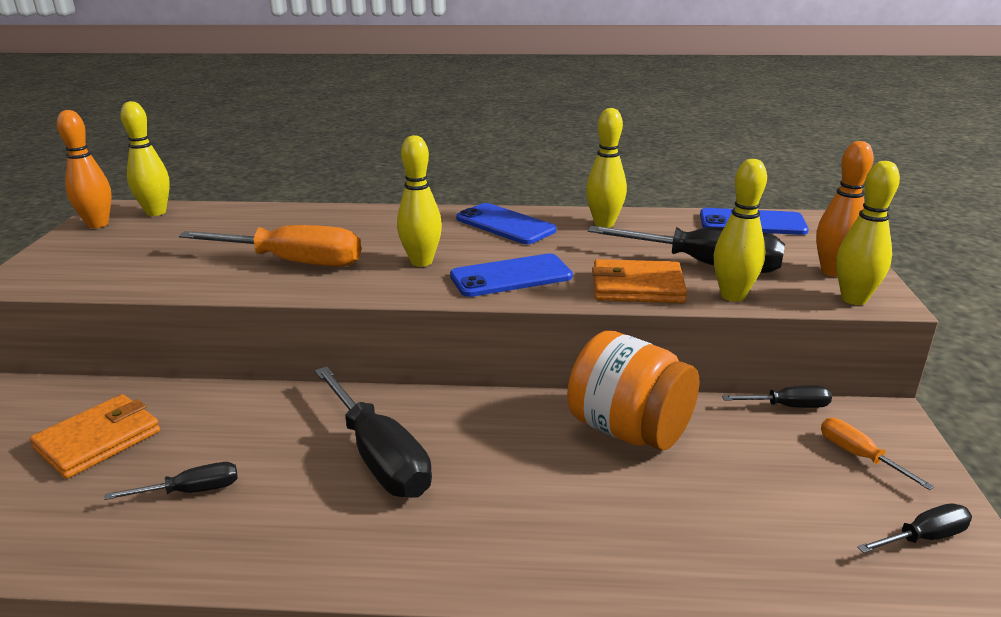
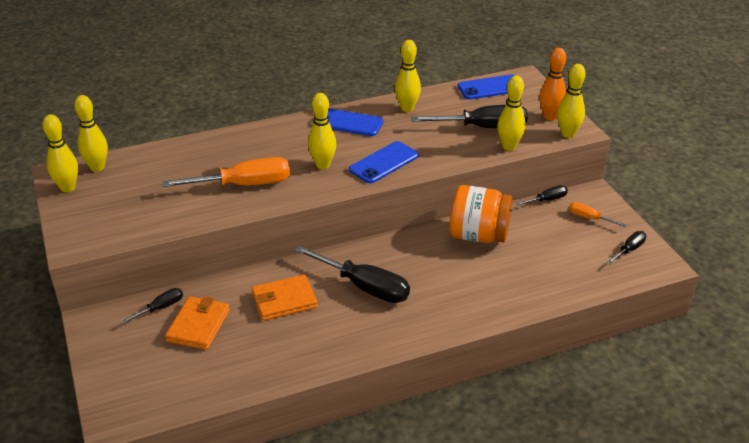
camera: 25 degrees left, 10 degrees up
(98, 224) = (68, 188): orange bowling pin -> yellow bowling pin
(191, 491) = (283, 334): black screwdriver -> black screwdriver (160, 308)
(637, 287) = (457, 153): orange wallet -> orange wallet (284, 300)

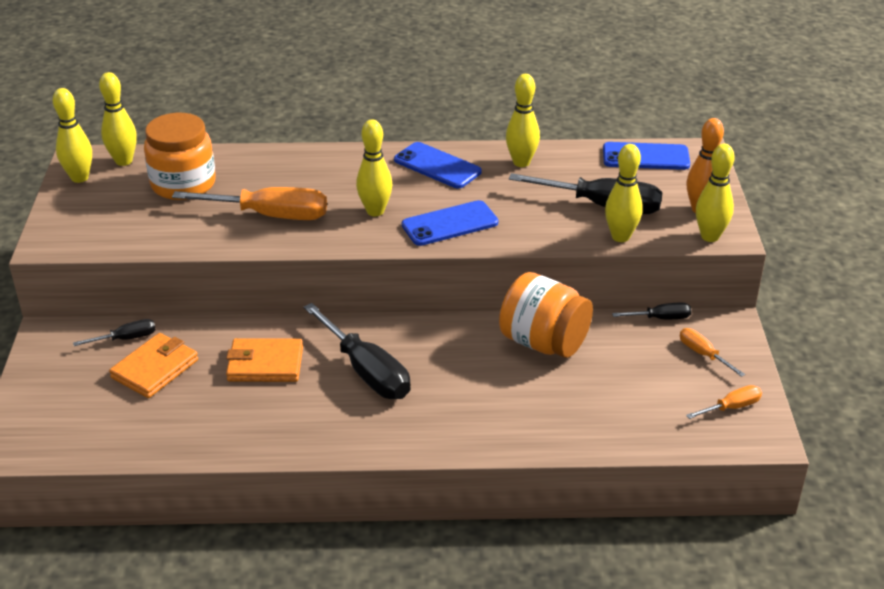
camera: 20 degrees right, 0 degrees up
(159, 175) = (183, 184): none -> orange jar
(629, 250) = (731, 407): black screwdriver -> orange screwdriver

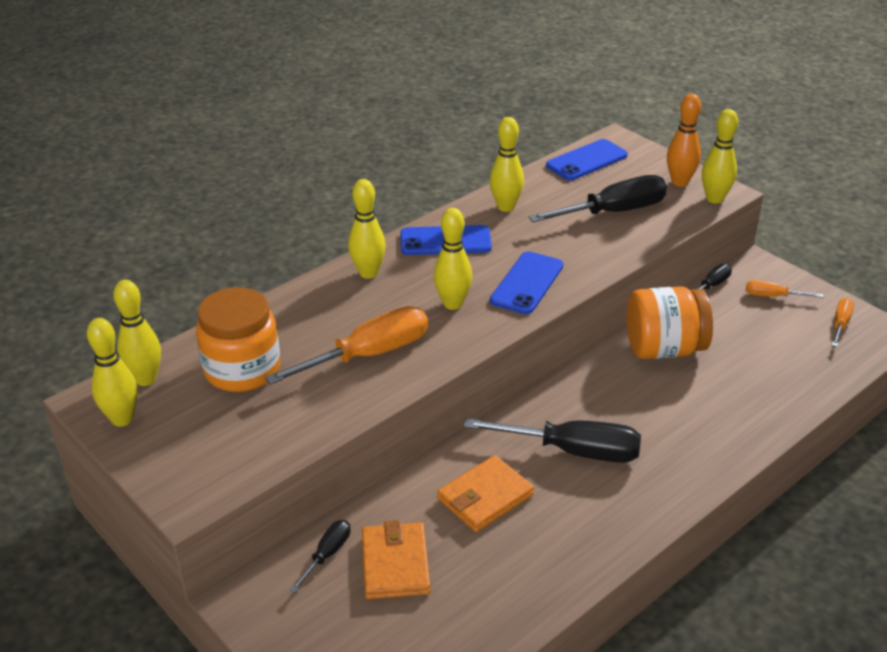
camera: 40 degrees left, 0 degrees up
(620, 237) = (660, 229): yellow bowling pin -> yellow bowling pin (368, 273)

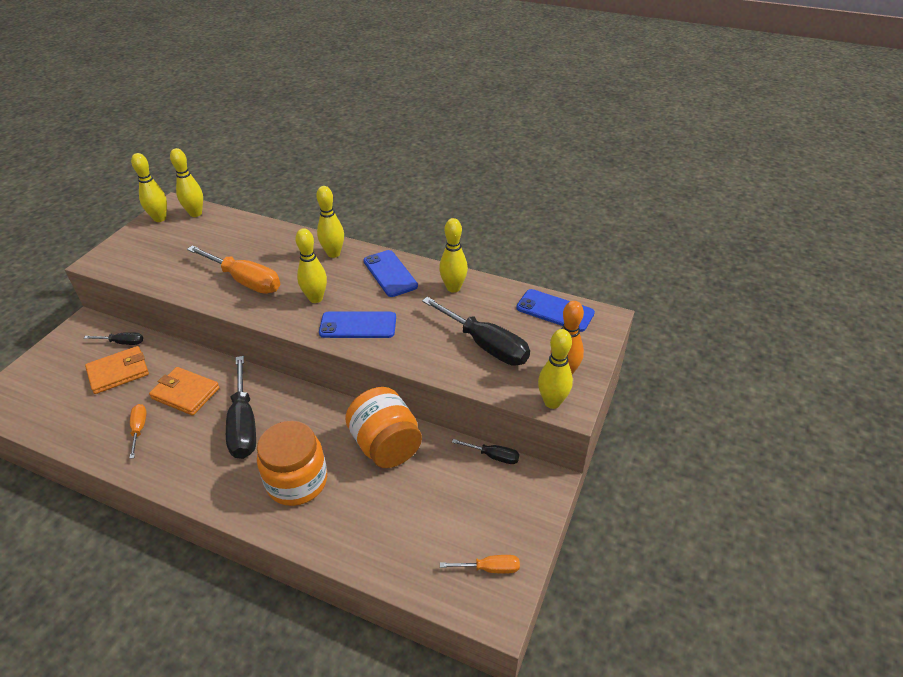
camera: 65 degrees right, 5 degrees up
(242, 369) = (214, 240): orange jar -> orange jar (297, 481)
(773, 296) = (503, 505): orange screwdriver -> orange screwdriver (139, 429)

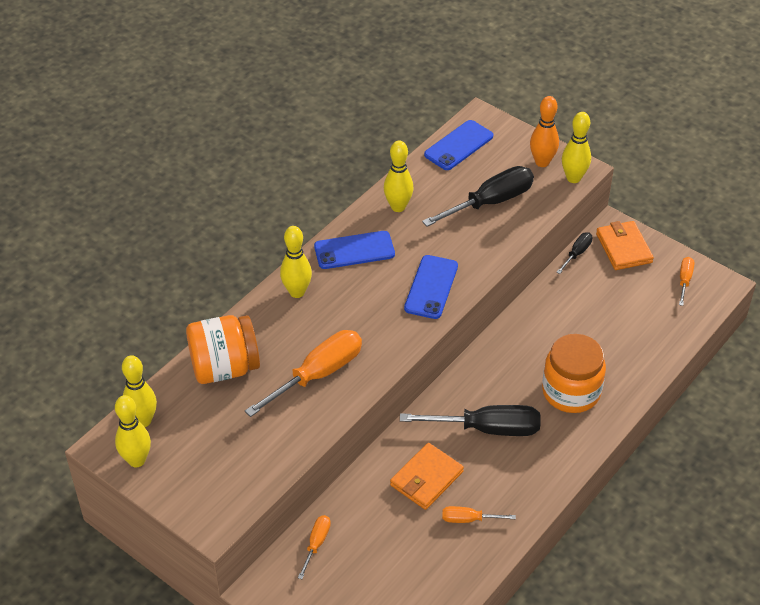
camera: 75 degrees left, 5 degrees up
(118, 372) = (370, 544): orange wallet -> orange wallet (623, 248)
(122, 343) = (316, 544): black screwdriver -> orange screwdriver
(316, 298) = (374, 315): yellow bowling pin -> none
(386, 445) = (545, 323): orange jar -> orange jar (224, 368)

